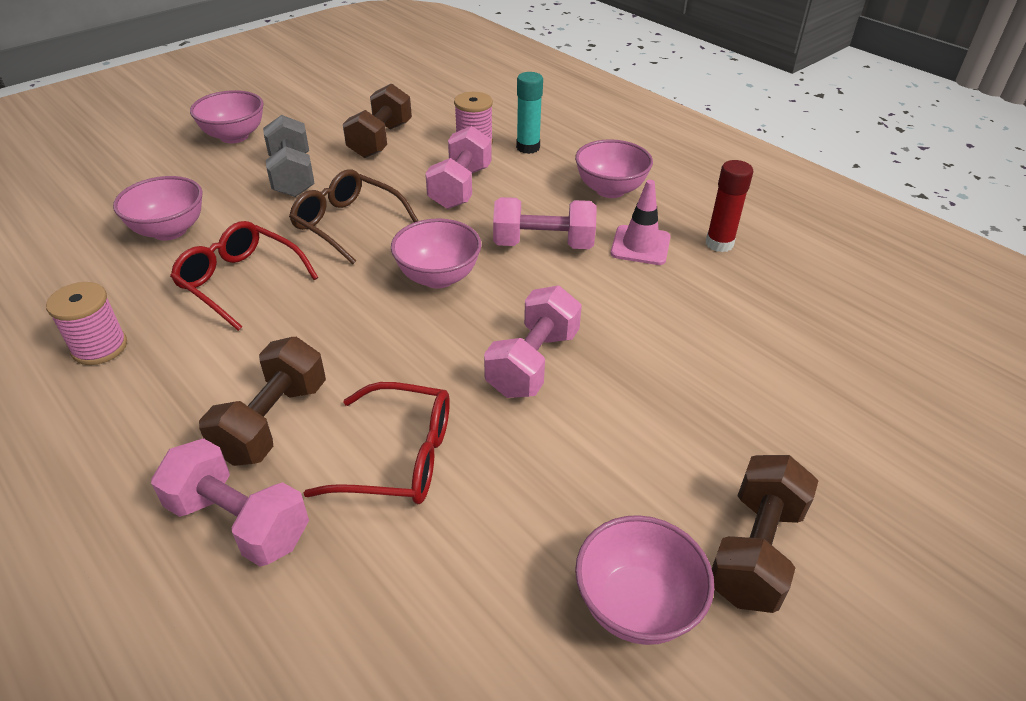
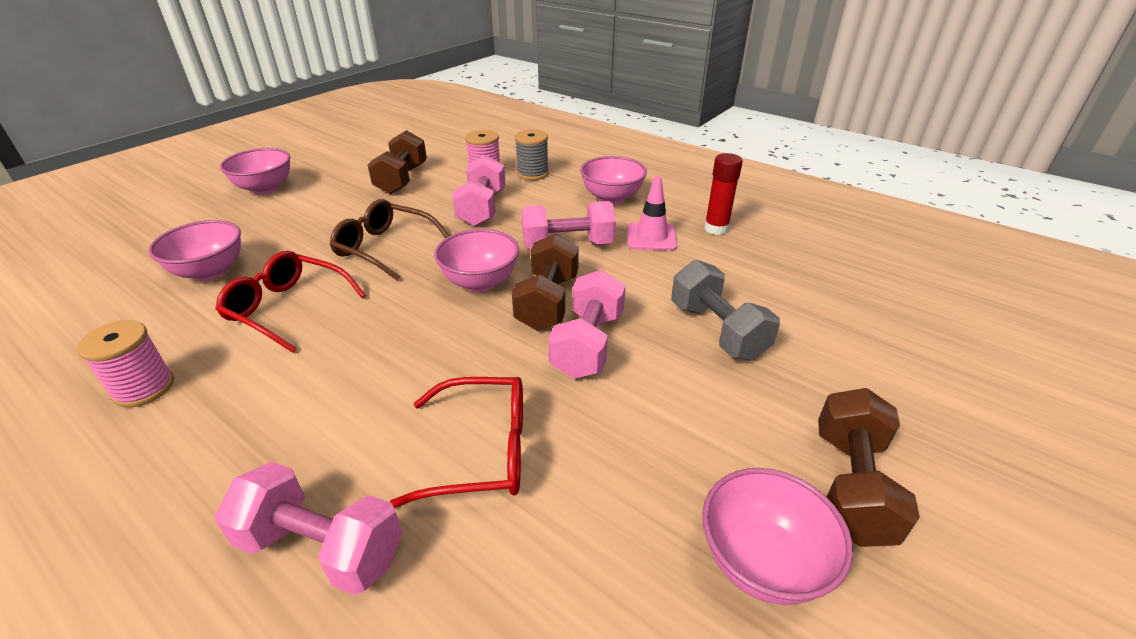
camera: 10 degrees left, 5 degrees down
(272, 422) = (342, 435): brown dumbbell -> brown dumbbell (547, 302)
(292, 176) = (325, 214): grey dumbbell -> grey dumbbell (717, 331)
(528, 147) = (532, 173): turquoise glue stick -> grey spool

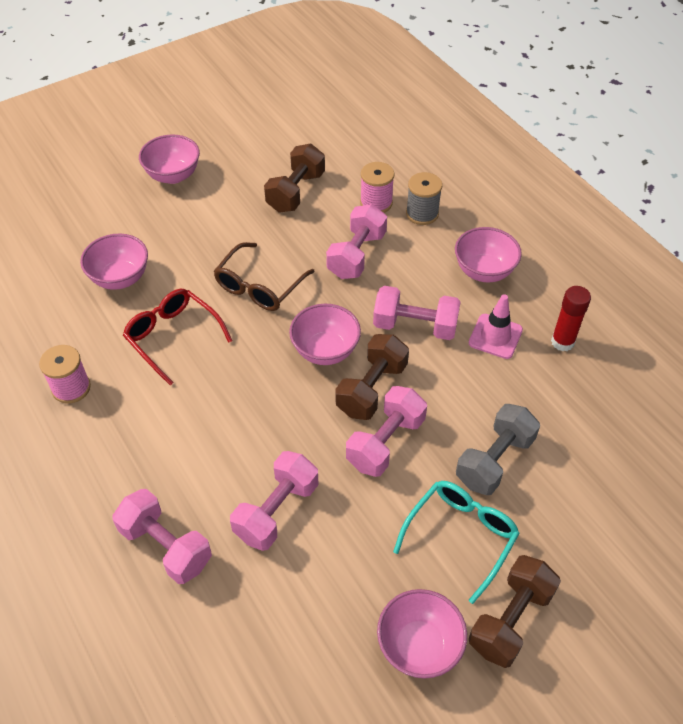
camera: 20 degrees right, 15 degrees up
(385, 248) = (259, 286): brown glasses -> brown glasses turned 105 degrees counterclockwise
(481, 451) = (277, 511): red glasses -> pink dumbbell
(717, 331) = (494, 460): grey dumbbell -> grey dumbbell turned 45 degrees clockwise
(729, 412) = (460, 536): none -> turquoise glasses

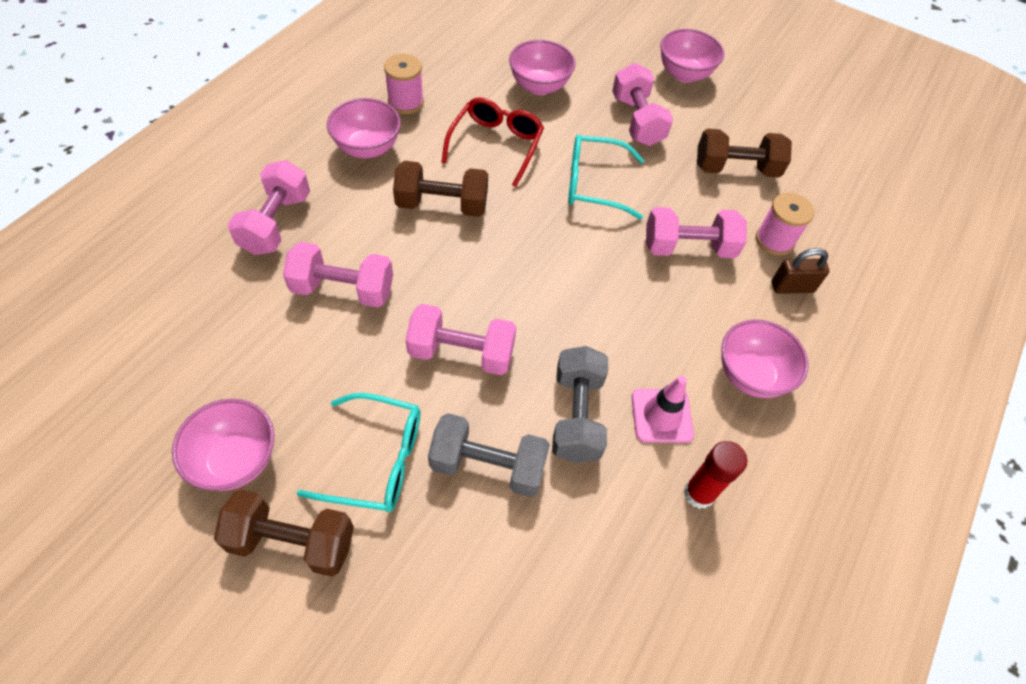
camera: 60 degrees right, 5 degrees up
(259, 286) = (594, 184): brown glasses -> turquoise glasses
(325, 350) = (547, 263): pink bowl -> pink bowl (367, 148)
(371, 389) = (522, 318): brown dumbbell -> brown dumbbell (442, 204)
(415, 326) = (627, 331): pink dumbbell -> pink dumbbell (637, 121)
(422, 213) = (792, 287): grey spool -> brown padlock
(474, 387) = (576, 416): none -> grey dumbbell

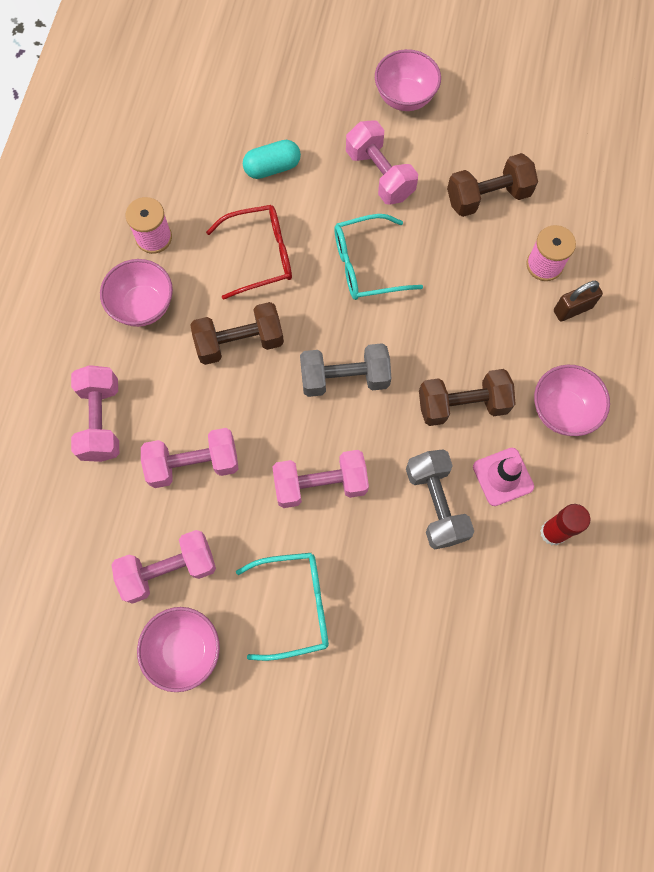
camera: 15 degrees left, 15 degrees up
(292, 541) = (261, 695): brown dumbbell -> brown dumbbell (462, 405)
(488, 465) = (383, 575): grey dumbbell -> grey dumbbell (344, 378)
(496, 145) = (260, 255): red glasses -> red glasses turned 75 degrees clockwise
(539, 86) = (272, 168): pink bowl -> turquoise capsule
(688, 247) = (472, 302): pink dumbbell -> pink dumbbell (168, 569)

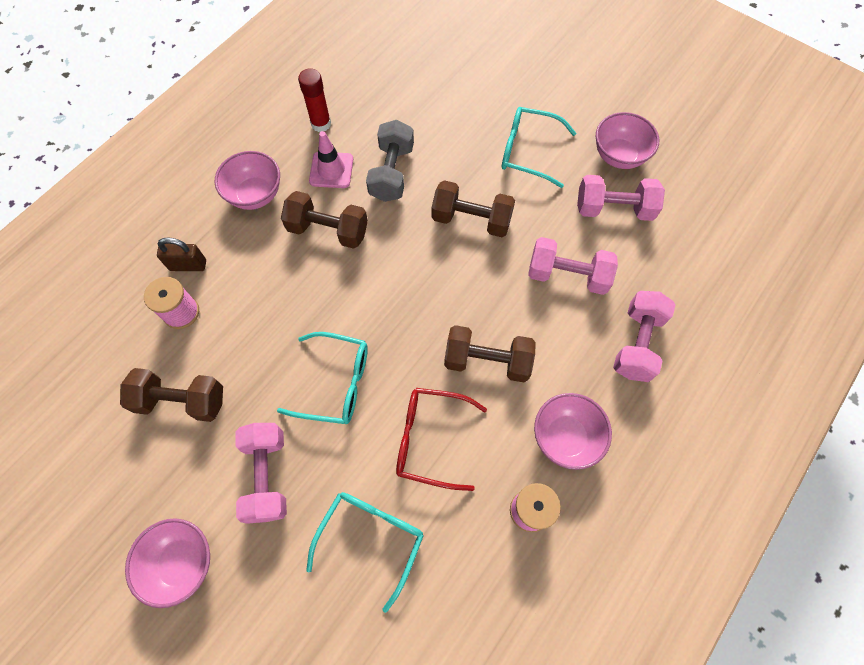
camera: 155 degrees left, 5 degrees down
(272, 168) = (371, 539): turquoise capsule -> turquoise glasses
(320, 484) = (471, 219): pink dumbbell -> brown dumbbell
(344, 378) = (410, 290): grey dumbbell -> none

